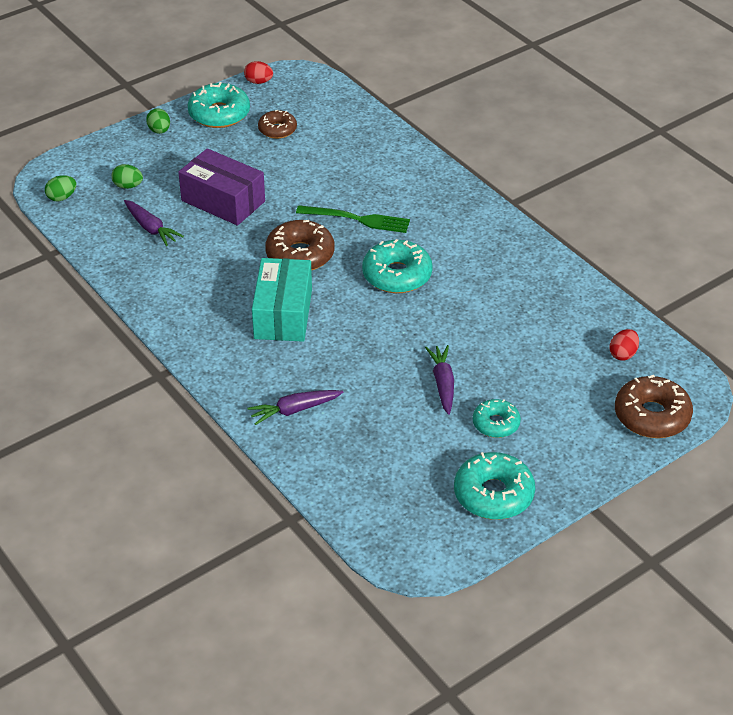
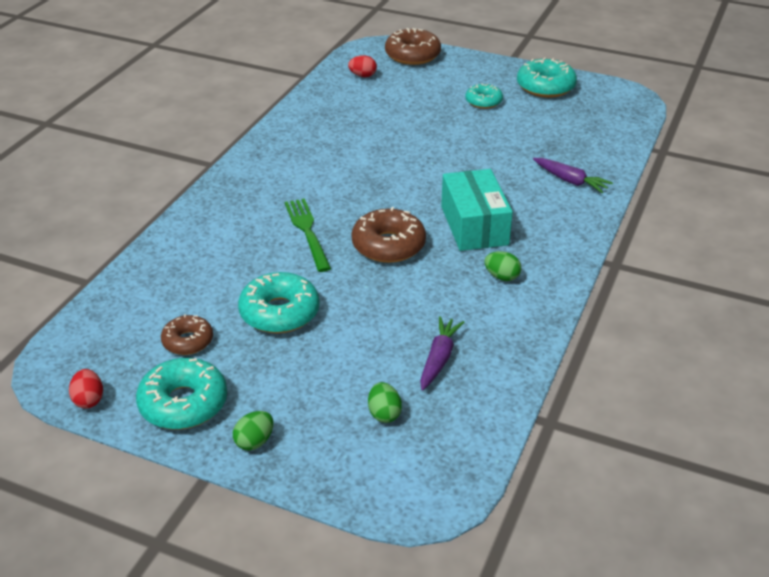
camera: 120 degrees left, 5 degrees down
(62, 197) = (453, 462): green egg -> green egg (502, 277)
(223, 201) = (350, 327): purple box -> none
(283, 314) = (474, 225): turquoise box -> turquoise box turned 75 degrees counterclockwise
(397, 275) = (367, 186): turquoise donut -> turquoise donut (279, 313)
(442, 383) = (469, 131): purple carrot -> none

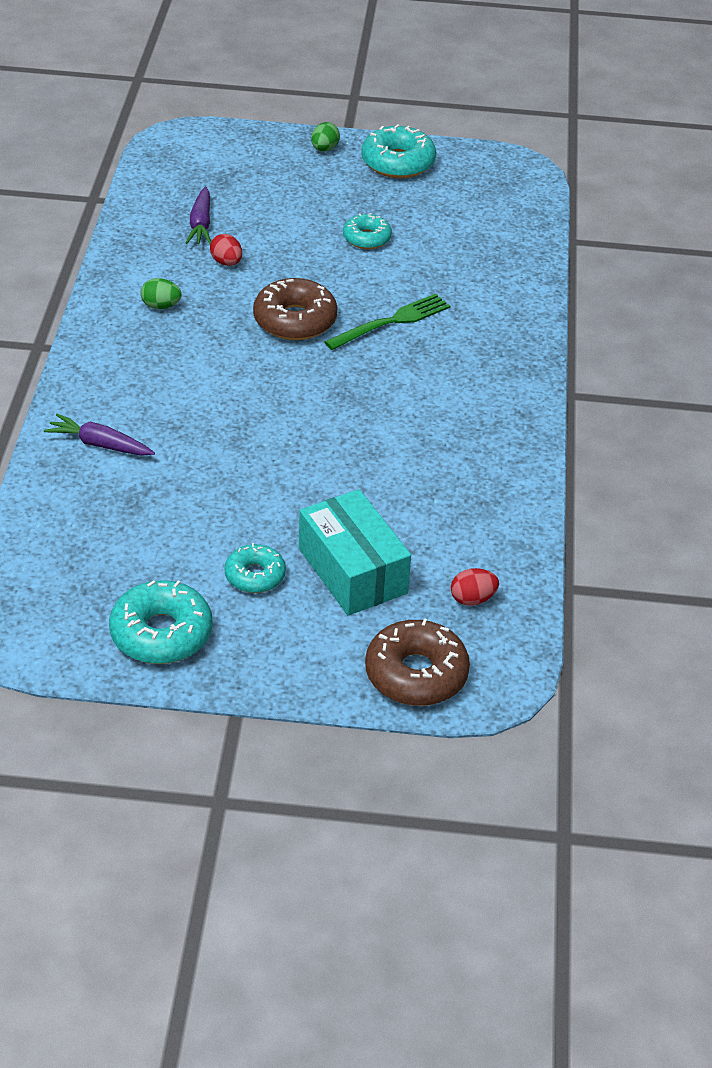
camera: 160 degrees right, 5 degrees up
(89, 400) = (474, 154): red egg -> red egg (226, 262)
(188, 341) = (431, 204): brown donut -> none
(279, 313) = (366, 238): turquoise donut -> turquoise donut, size x0.62
(307, 231) = (392, 321): green fork -> green fork turned 90 degrees counterclockwise
(384, 414) = (232, 180): green egg -> none
(474, 225) = (207, 360): turquoise box -> turquoise box (352, 571)

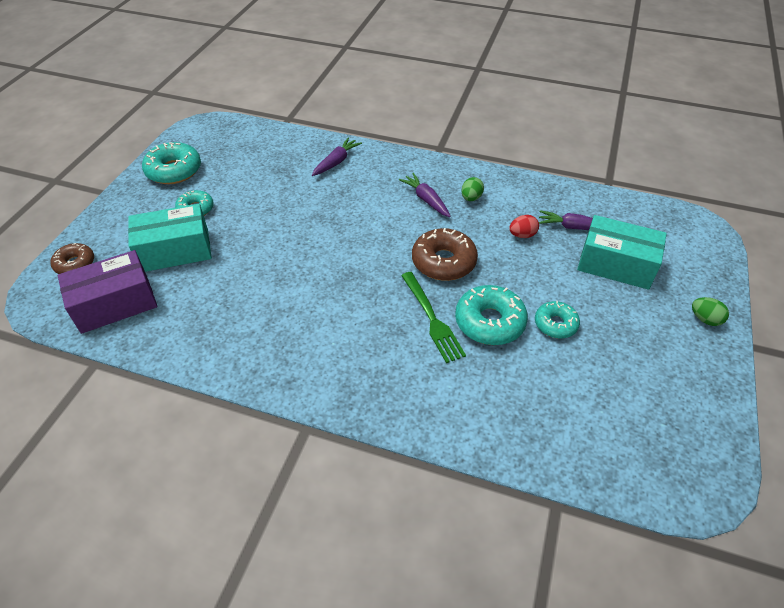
camera: 105 degrees right, 5 degrees up
(174, 345) = (426, 200): none -> purple carrot
(259, 198) = (616, 264): none -> turquoise box
(398, 163) = (690, 372): turquoise donut -> turquoise donut (489, 322)
(416, 674) = (75, 264): brown donut -> brown donut, size x0.62
(472, 599) = (115, 304): red egg -> purple box

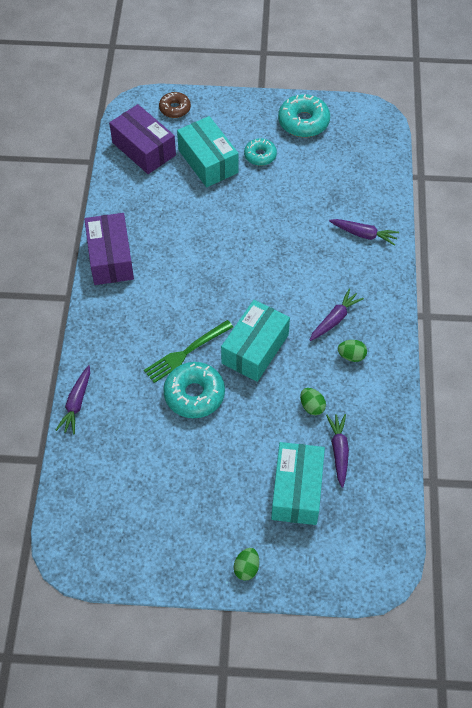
camera: 75 degrees right, 10 degrees up
(266, 367) = (110, 258): none -> purple box
(443, 262) = (255, 349): brown donut -> turquoise box
(478, 444) = (76, 403): none -> purple carrot
(522, 235) = (312, 406): red egg -> green egg
(555, 324) = (206, 444): turquoise donut -> none

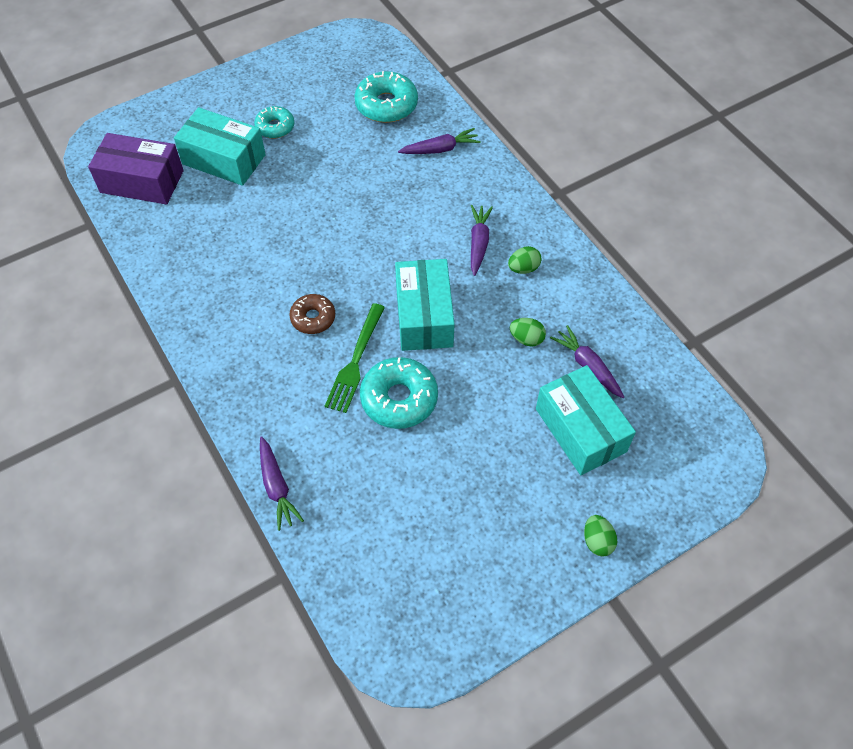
camera: 35 degrees left, 0 degrees up
(110, 258) = (193, 311): purple box -> none
(175, 108) = (145, 125): brown donut -> brown donut (313, 318)
(303, 122) = (294, 75): turquoise donut -> turquoise donut (386, 105)

